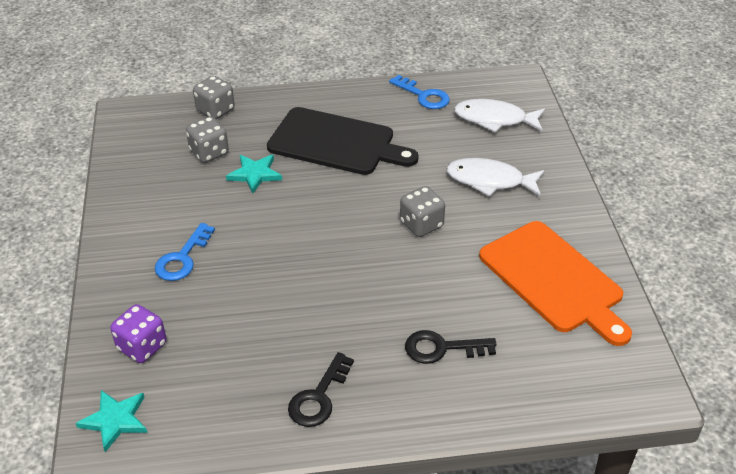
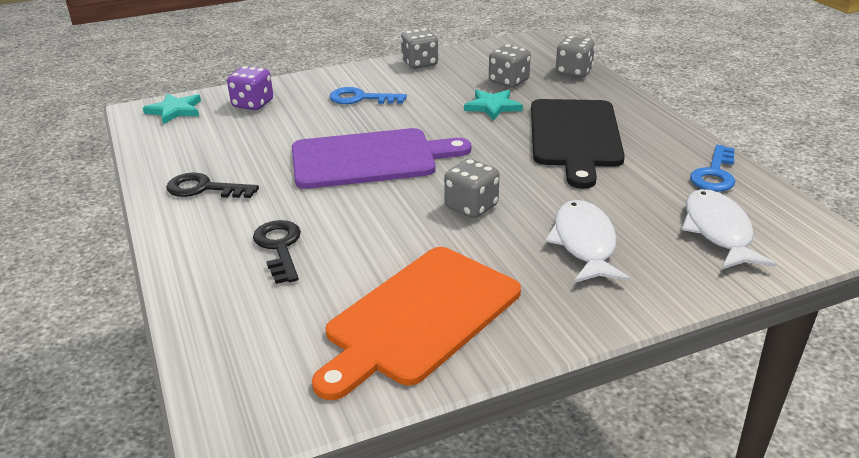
camera: 75 degrees right, 10 degrees down
(125, 201) = (420, 63): none -> grey dice
(315, 270) = (370, 159): none -> purple cutting board

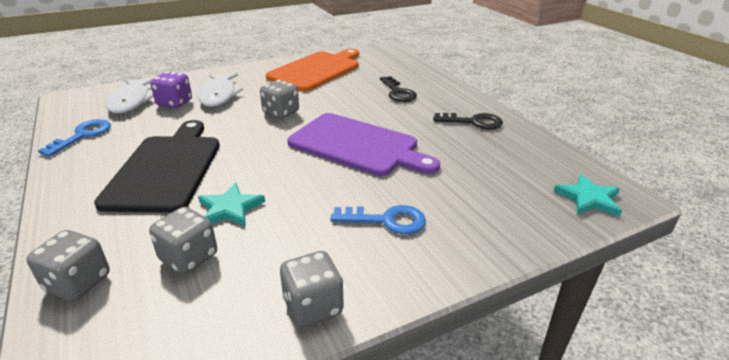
camera: 175 degrees right, 0 degrees up
(253, 104) = (510, 209): purple dice -> purple dice (174, 103)
(370, 159) = (357, 145): purple cutting board -> purple cutting board turned 135 degrees counterclockwise

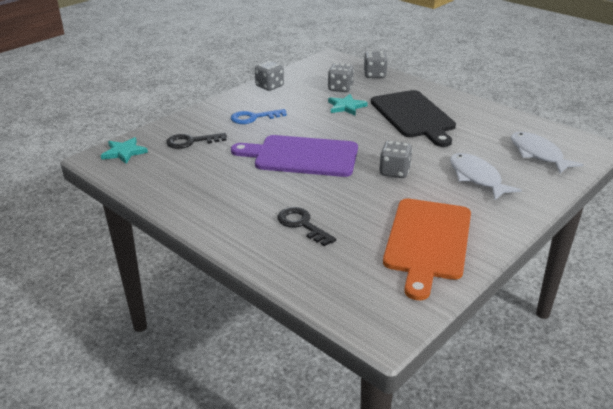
camera: 160 degrees right, 0 degrees up
(83, 135) = (509, 122): blue key -> none
(174, 103) = (500, 161): purple dice -> none
(473, 122) = (209, 200): black key -> black key (191, 142)

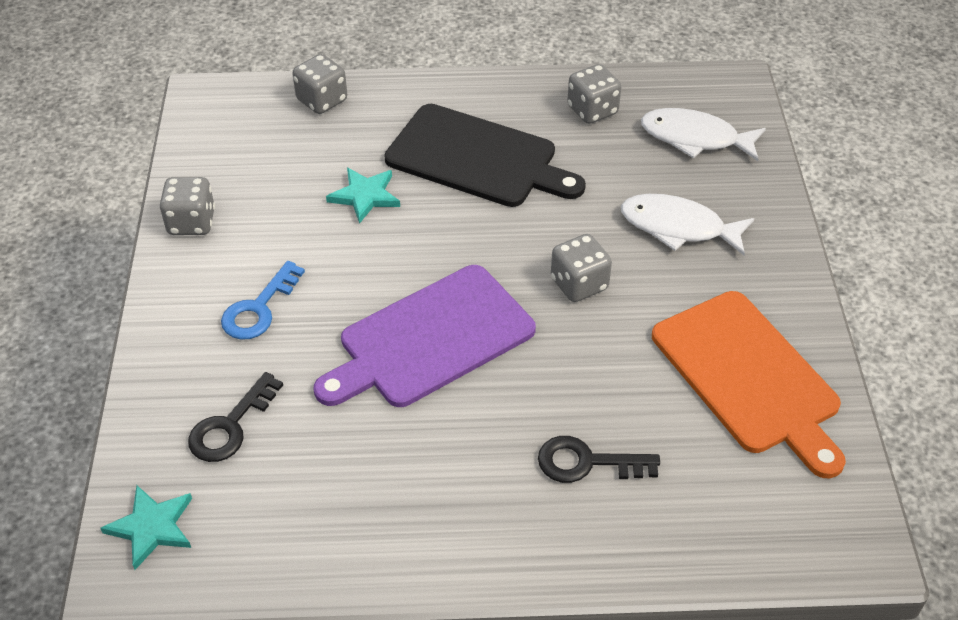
camera: 45 degrees left, 15 degrees up
(340, 88) = (308, 161): grey dice -> grey dice (592, 110)

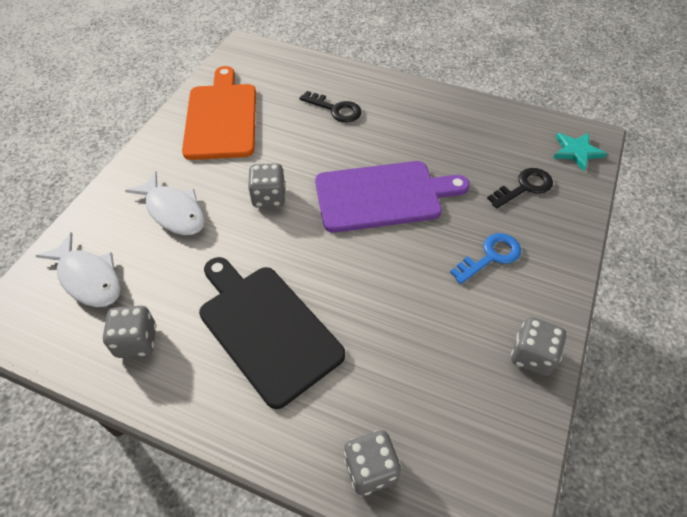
camera: 155 degrees left, 5 degrees up
(365, 196) = (377, 326): turquoise star -> none

